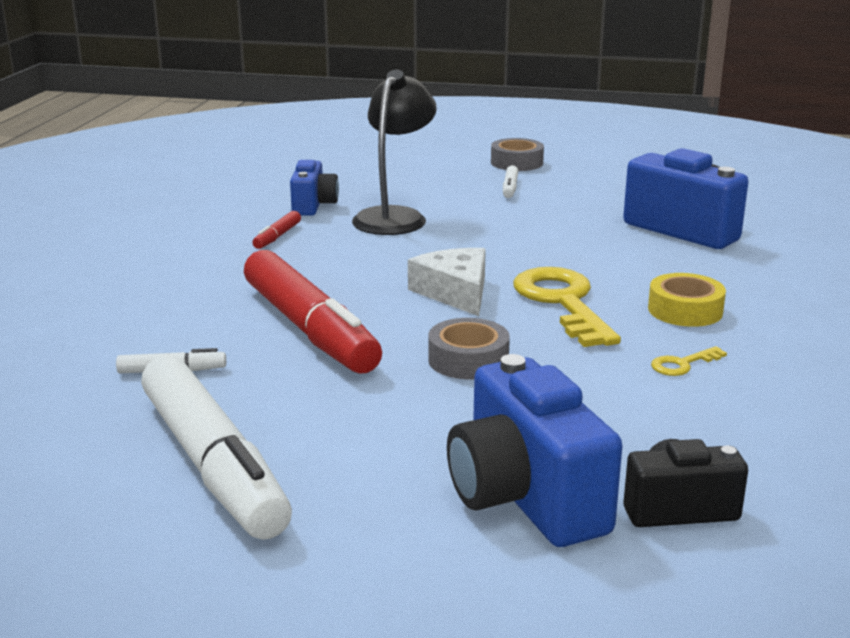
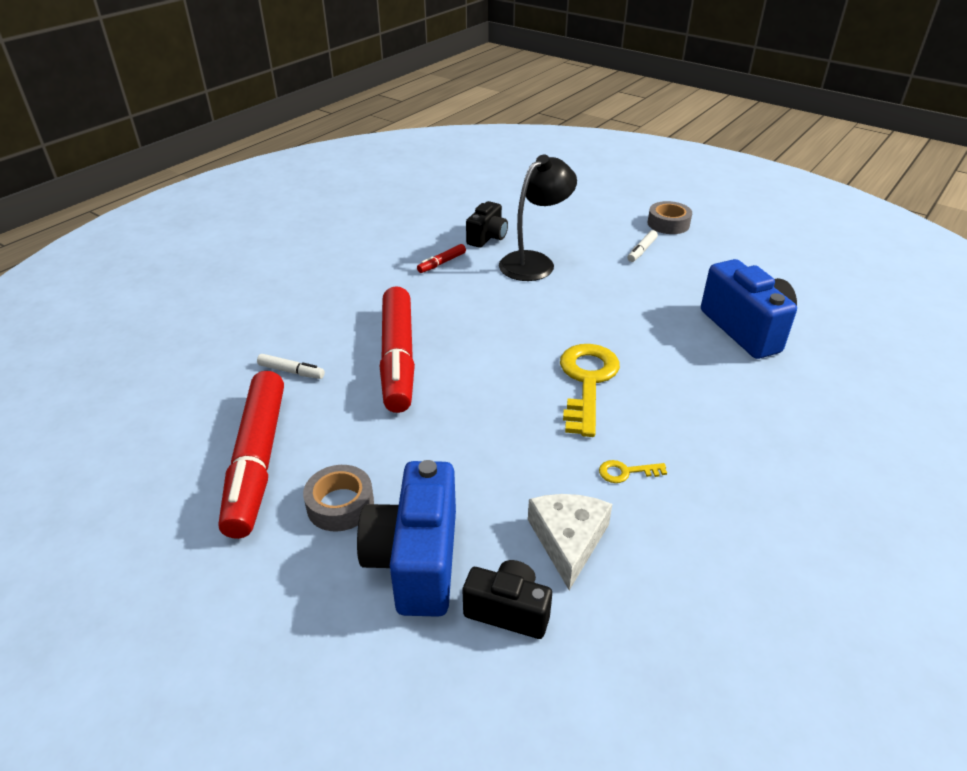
camera: 25 degrees right, 15 degrees up
(212, 464) = (257, 461): white marker -> red marker
(313, 205) = (487, 237): blue camera -> black camera
(455, 292) = (519, 350): white cheese -> white cheese (568, 540)
(468, 360) = (477, 419): grey tape -> grey tape (340, 505)
(685, 310) = (674, 417): yellow tape -> none

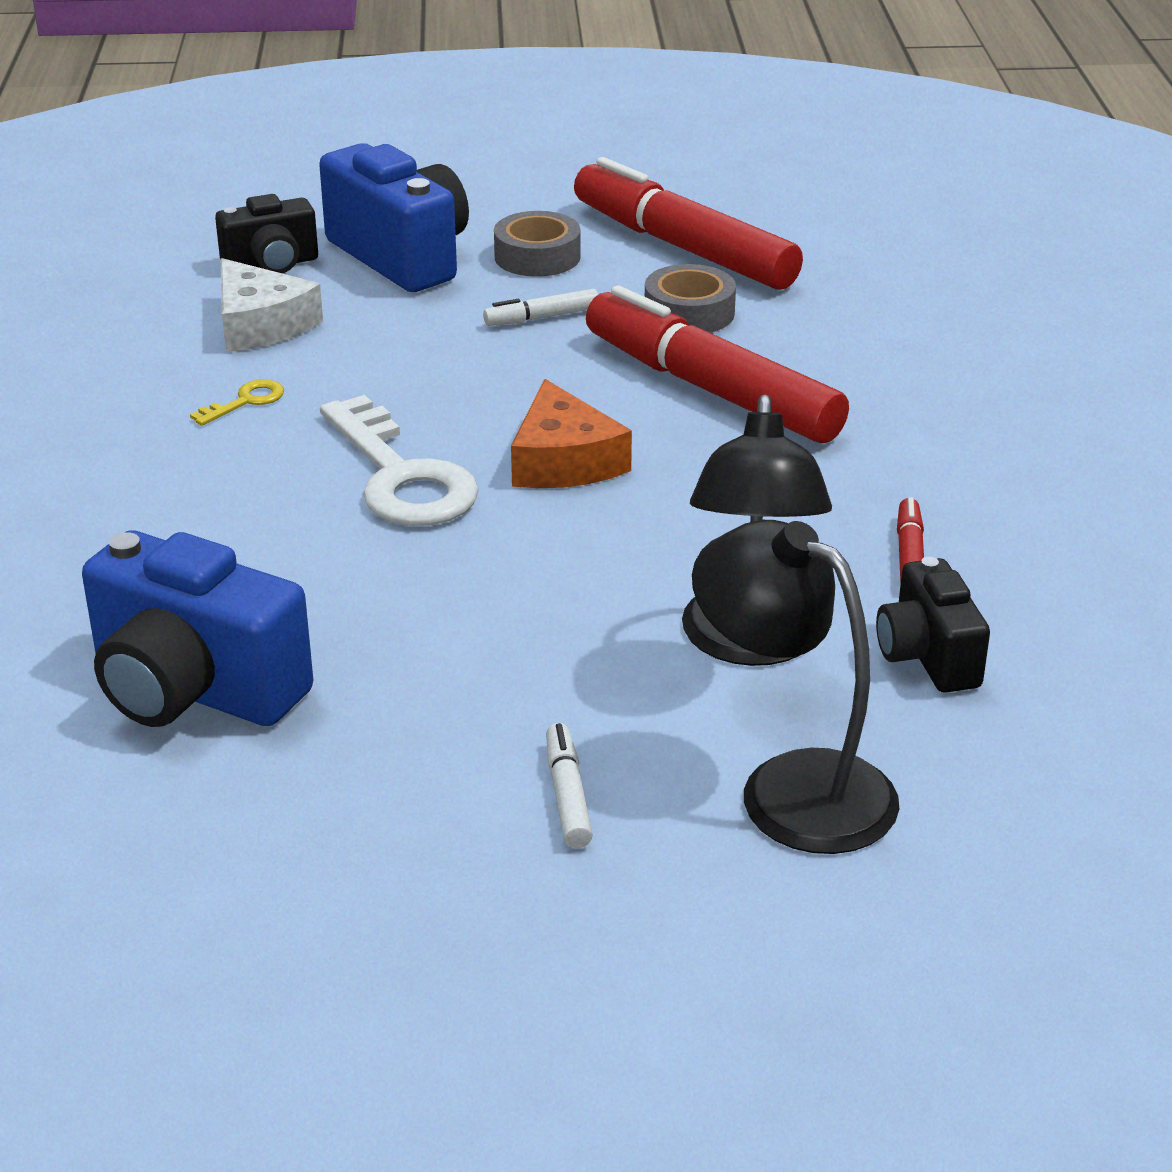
camera: 140 degrees right, 5 degrees down
(291, 371) = (814, 319): white marker -> white marker (541, 317)
(508, 355) = (564, 461): none -> orange cheese
(575, 228) = (791, 787): none -> black lamp
(587, 381) = (401, 477): yellow key -> white key
(668, 224) = (589, 933): grey tape -> grey tape (689, 313)

